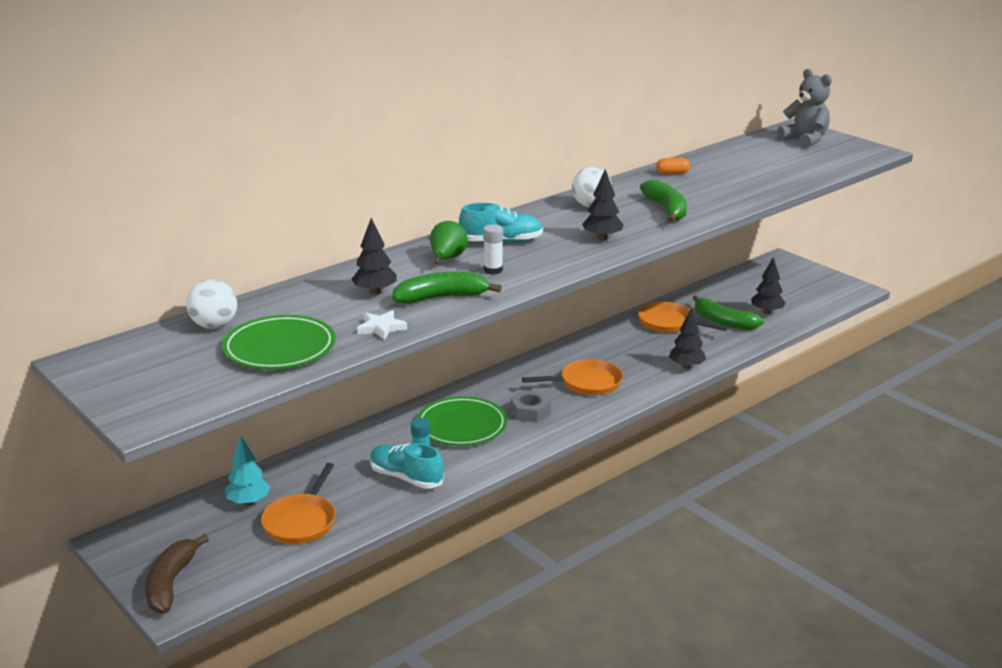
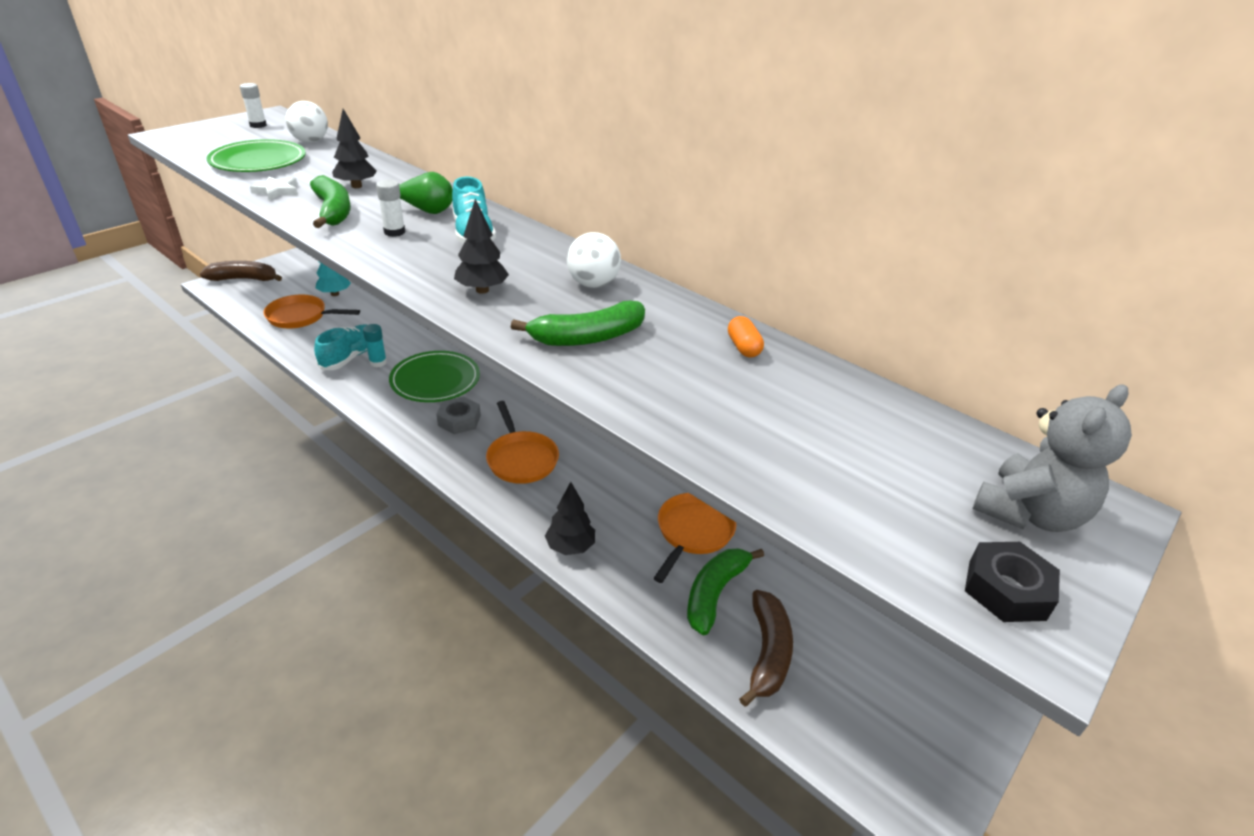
camera: 80 degrees right, 10 degrees up
(129, 364) = (258, 125): none -> white glue stick
(767, 312) = (767, 652): black tree -> brown banana
(853, 152) = (1006, 590): none -> black nut

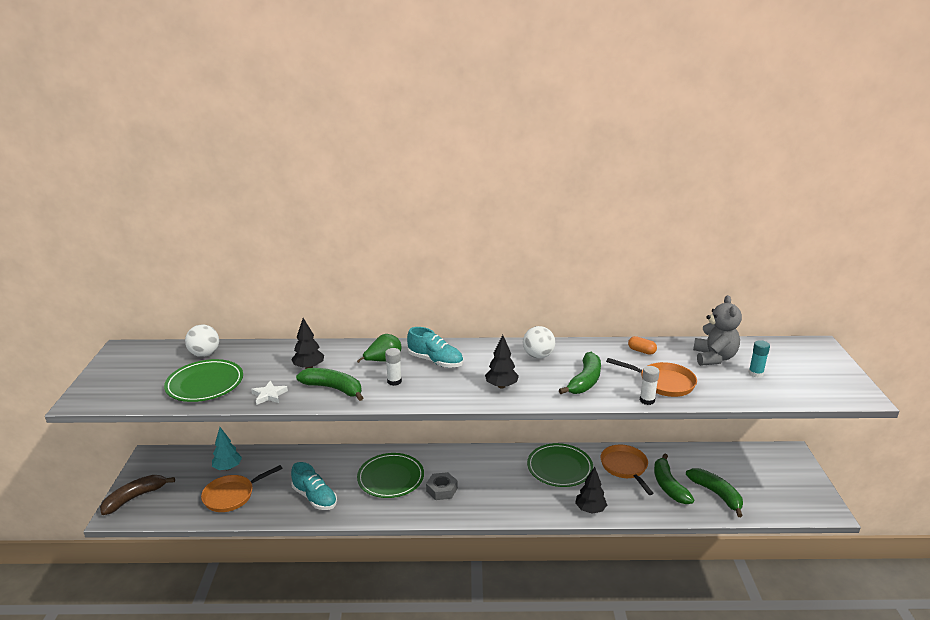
camera: 40 degrees left, 10 degrees down
(258, 125) = (135, 361): white glue stick -> white glue stick (647, 400)
(350, 357) = (315, 498): turquoise shoe -> turquoise shoe turned 150 degrees clockwise
(378, 362) = (338, 490): turquoise glue stick -> turquoise glue stick (755, 373)
(521, 459) = (504, 487): orange pan -> orange pan (663, 383)
(613, 480) = (559, 468): none -> green plate
(767, 652) = (716, 494): brown banana -> green banana
(1006, 590) = (837, 387): black nut -> none
(1028, 513) = (806, 360): grey teddy bear -> grey teddy bear (714, 358)

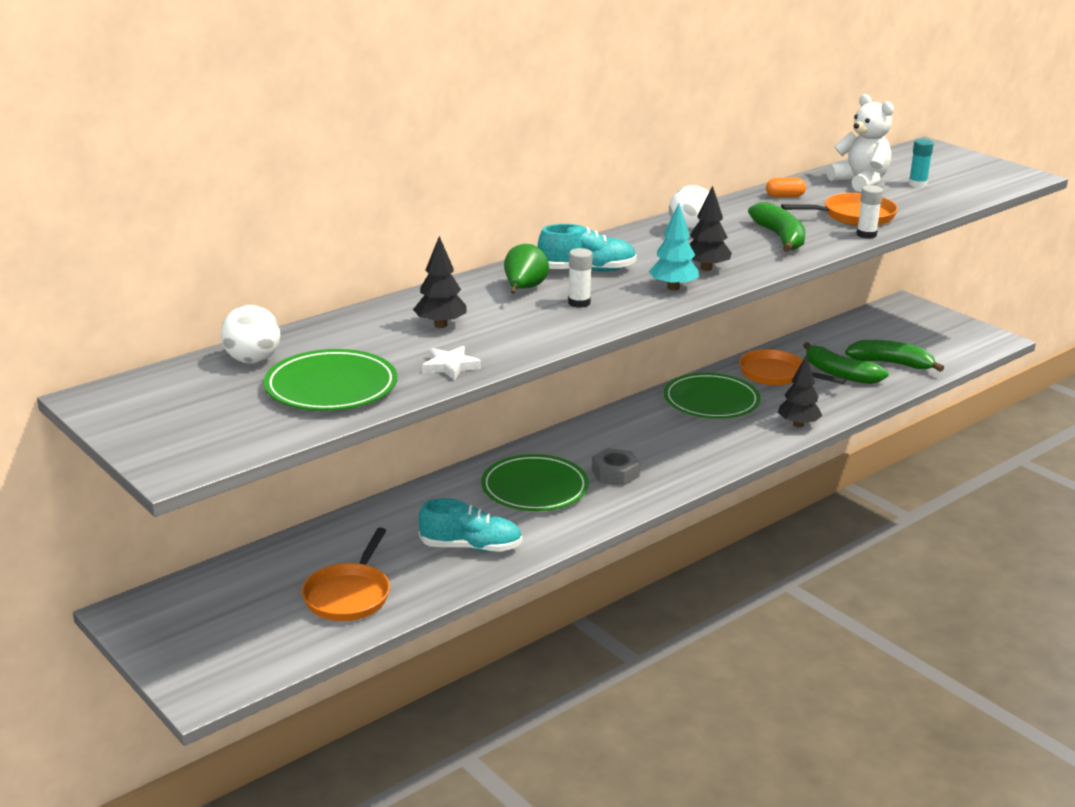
camera: 40 degrees left, 0 degrees up
(134, 498) = (196, 664): brown banana -> none
(228, 468) = (285, 571): turquoise tree -> turquoise tree (673, 287)
(333, 388) = (519, 333): green banana -> none
(714, 358) = (860, 182): grey teddy bear -> white teddy bear

